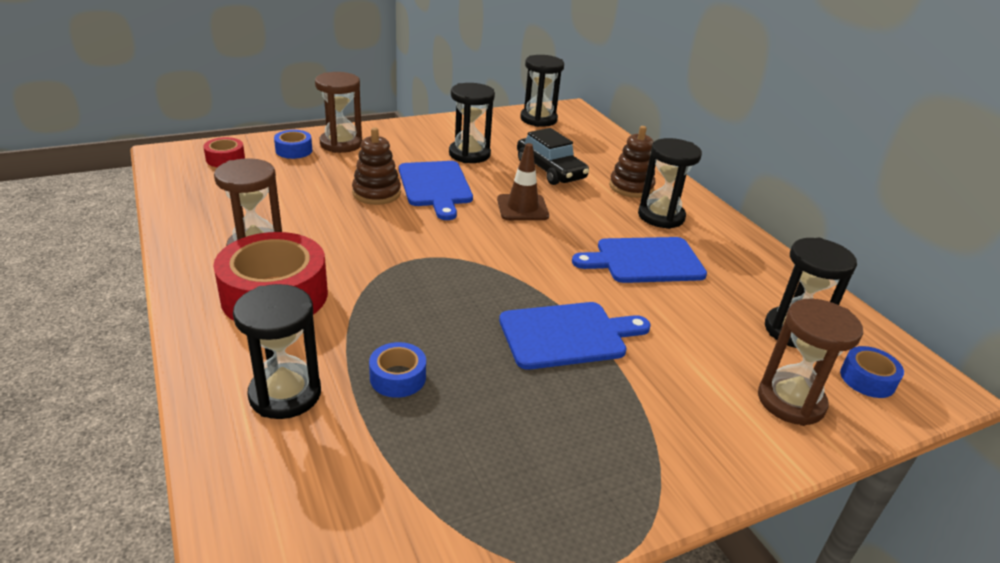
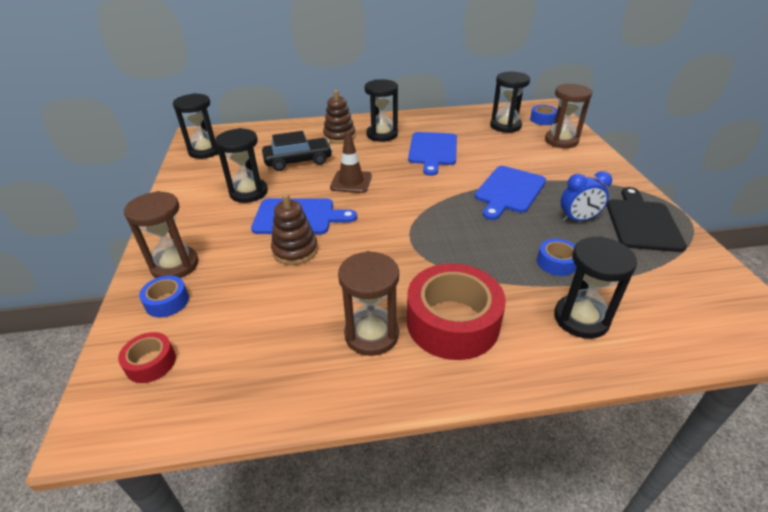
camera: 70 degrees left, 5 degrees up
(517, 407) = (578, 219): none -> blue clock
(540, 489) = (642, 222): none -> black cutting board
(567, 335) = (509, 191): blue cutting board -> blue cutting board turned 150 degrees counterclockwise

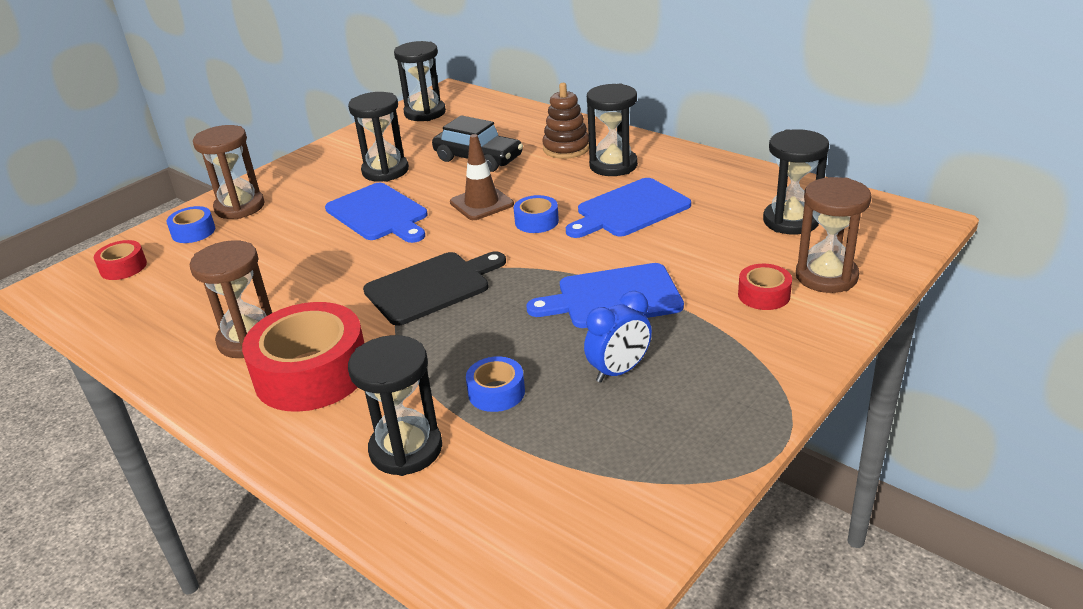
camera: 50 degrees right, 5 degrees down
(295, 250) = (324, 242): brown stacking toy -> none
(542, 119) = (869, 236): blue tape -> blue tape (536, 221)
(557, 159) = (764, 295): none -> red tape
(578, 219) = (619, 371): blue clock -> blue clock turned 75 degrees counterclockwise
(642, 222) = (688, 423): black cutting board -> black cutting board (431, 287)

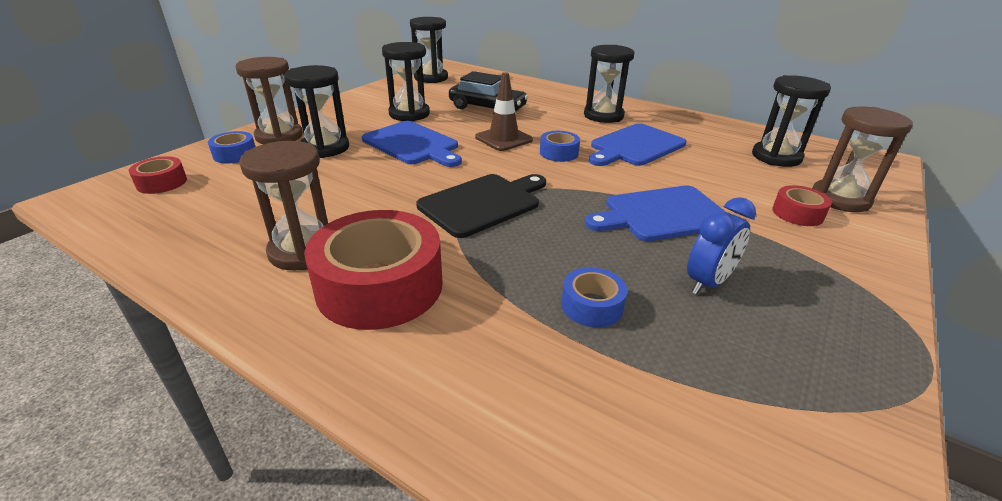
camera: 10 degrees left, 0 degrees up
(406, 449) = (515, 374): black hourglass -> black hourglass (325, 148)
(566, 148) = (558, 103): brown stacking toy -> none

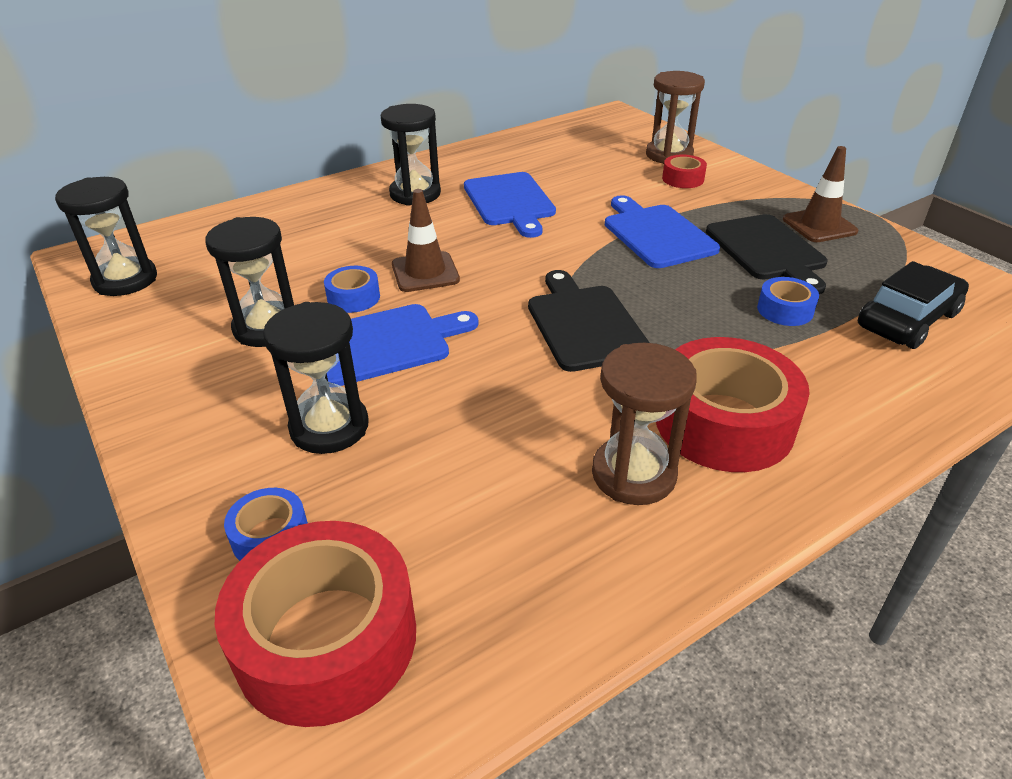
camera: 65 degrees left, 5 degrees up
(162, 182) = (326, 638): red tape -> red tape, size x2.10
(279, 136) = (233, 476): brown hourglass -> none
(487, 108) = (312, 260): black car -> black car (907, 320)
(559, 153) = (493, 248): blue tape -> blue tape (353, 297)
(662, 214) = (656, 234): blue cutting board -> blue cutting board turned 150 degrees clockwise
(708, 283) = (767, 250): blue clock -> black cutting board
(776, 157) = (582, 149): black hourglass -> none
(821, 318) = (819, 225): none -> brown traffic cone

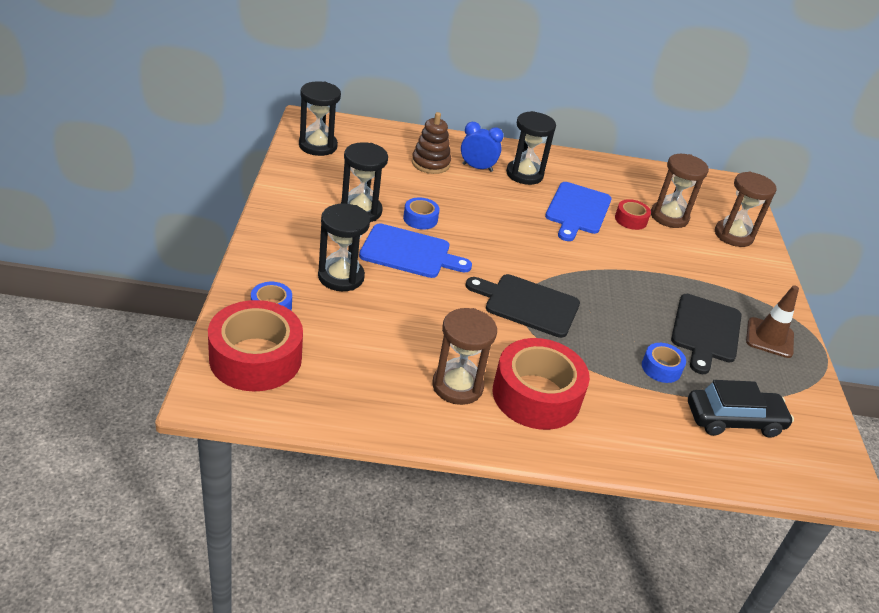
camera: 30 degrees right, 0 degrees up
(297, 232) = (430, 163): none -> brown stacking toy
(356, 211) = (477, 168): none -> blue clock
(425, 272) = (474, 226): brown traffic cone -> none
(584, 324) = (528, 304): black cutting board -> black cutting board turned 90 degrees counterclockwise
(597, 166) = (669, 217): none -> brown hourglass
(656, 234) = (645, 281): blue cutting board -> none
(683, 179) = (718, 256): red tape -> red tape (630, 220)

